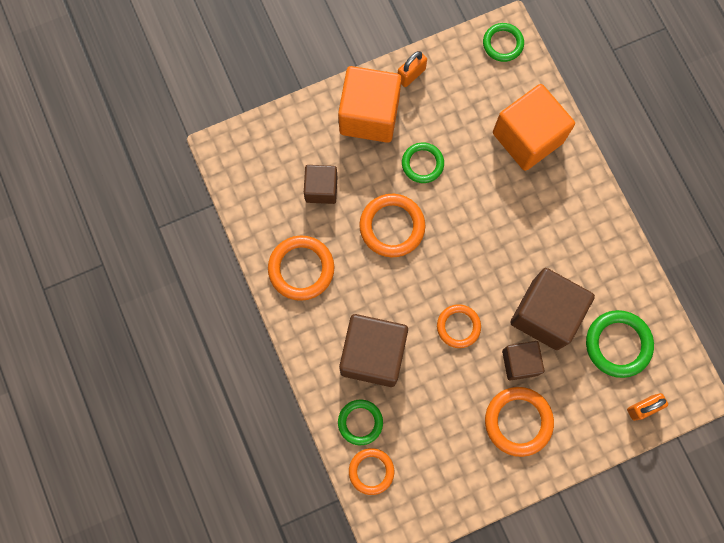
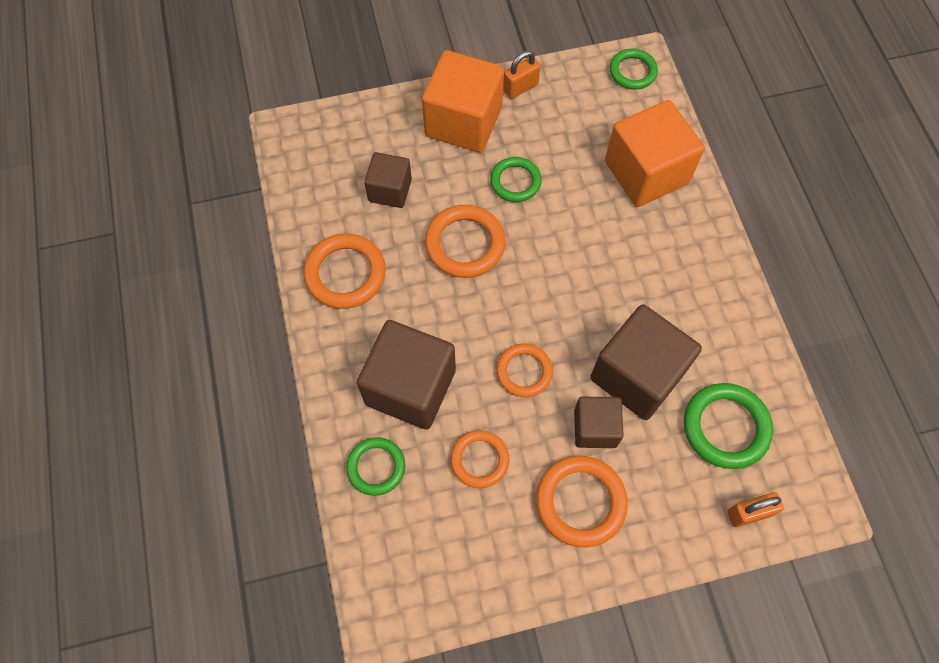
camera: 10 degrees right, 10 degrees down
(371, 471) = (376, 532): orange ring -> orange ring (479, 460)

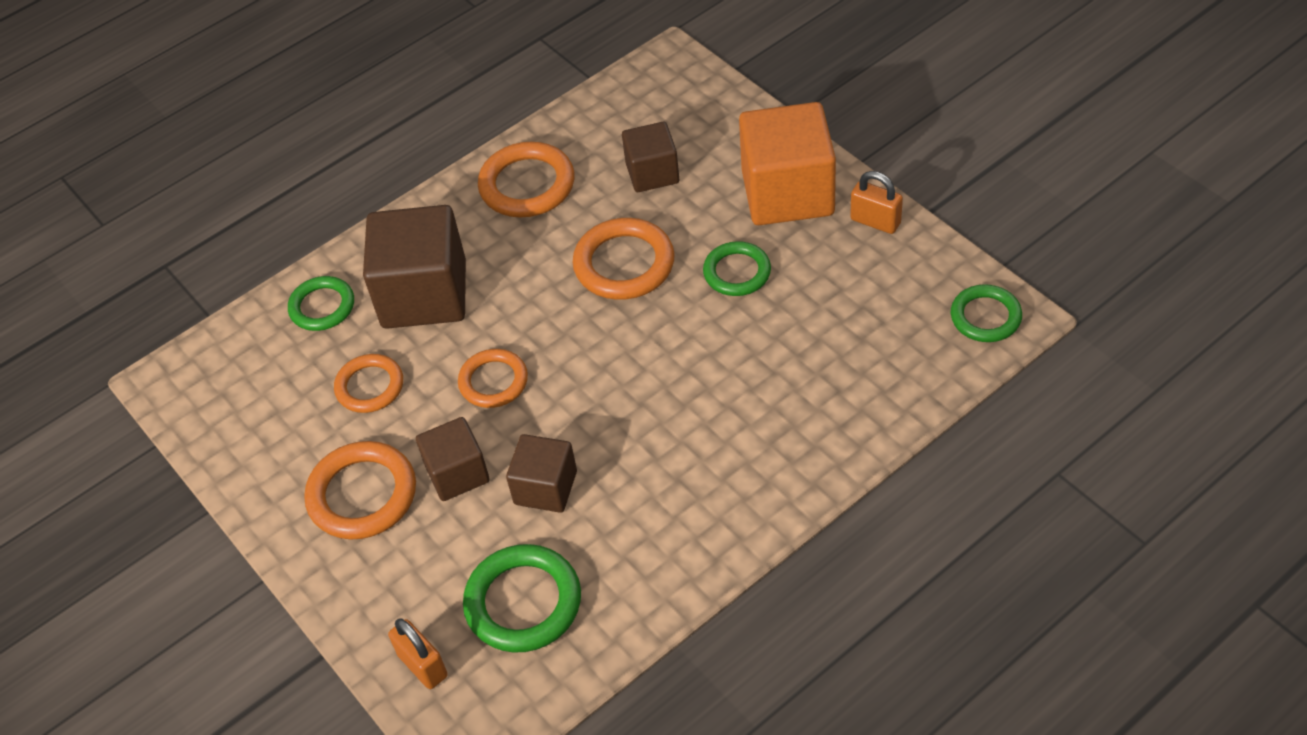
camera: 70 degrees right, 15 degrees down
(637, 375) = (545, 488): brown cube -> brown cube, size x0.57
(646, 172) = (837, 390): orange cube -> none

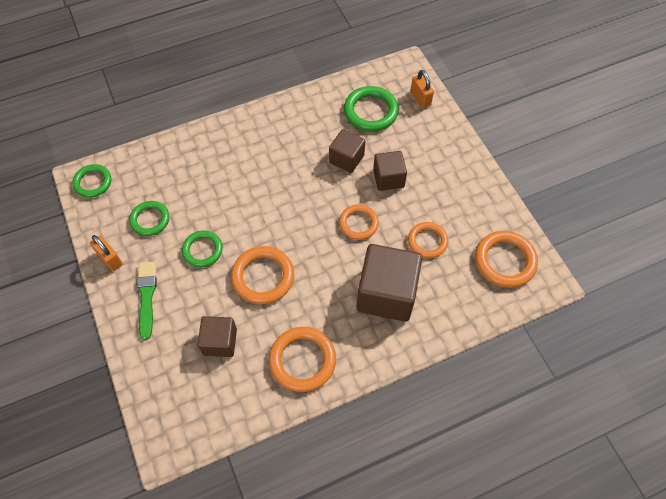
camera: 170 degrees left, 10 degrees up
(322, 307) = (450, 305): green ring -> green ring (150, 220)
(362, 495) = (438, 181): orange ring -> orange ring (505, 261)
(787, 193) = (147, 297): orange cube -> green brush

